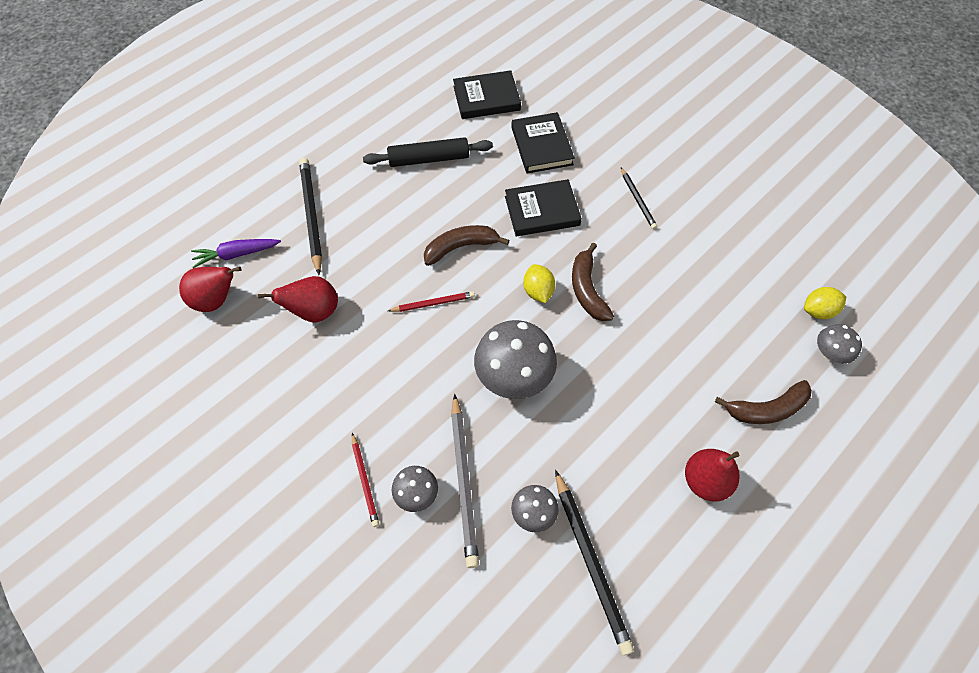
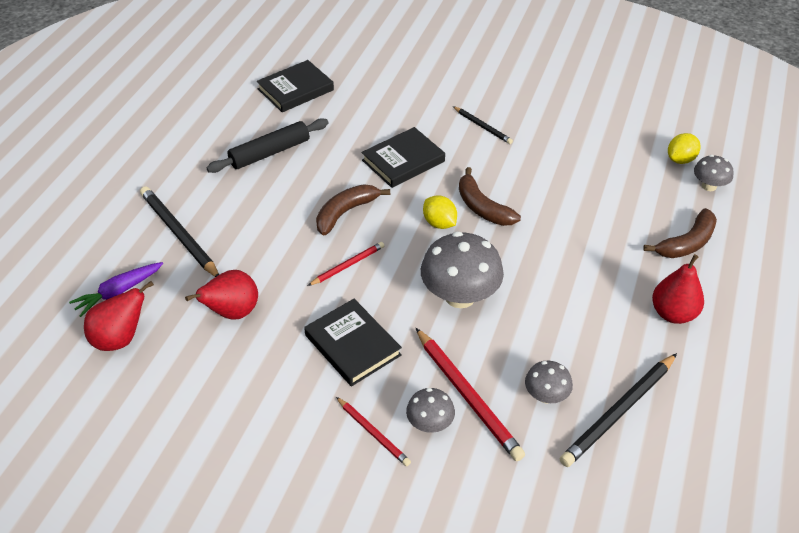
camera: 25 degrees left, 15 degrees down
(464, 481) = (467, 395): grey pencil -> red pencil
(541, 146) = (371, 111): black book -> black book (352, 345)
(591, 561) = (619, 412): black pencil -> black pencil turned 90 degrees clockwise

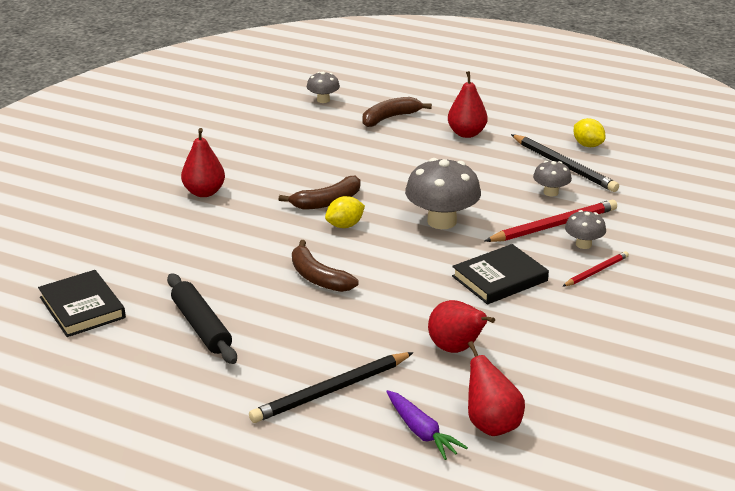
camera: 85 degrees left, 15 degrees down
(347, 265) = (396, 278): red pencil -> none
(403, 161) = (244, 240): black book -> none
(482, 126) = (204, 192): black pencil -> red pear
(680, 159) = (286, 106): yellow lemon -> yellow lemon (587, 145)
(687, 243) = (390, 118): brown banana -> brown banana turned 90 degrees counterclockwise

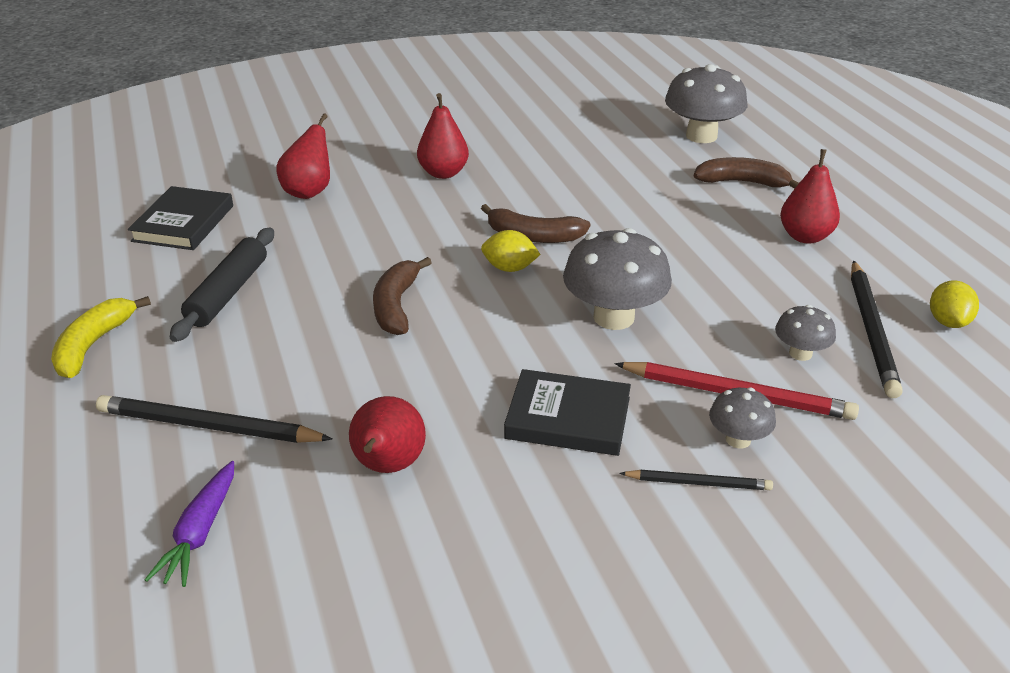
camera: 45 degrees right, 5 degrees up
(173, 400) = (93, 345): none -> yellow banana
(323, 100) = (701, 136): grey mushroom -> grey mushroom, size x1.89
(491, 425) = (270, 580): red pear -> red pear (309, 192)
(596, 271) = (698, 483): red pencil -> black pencil

